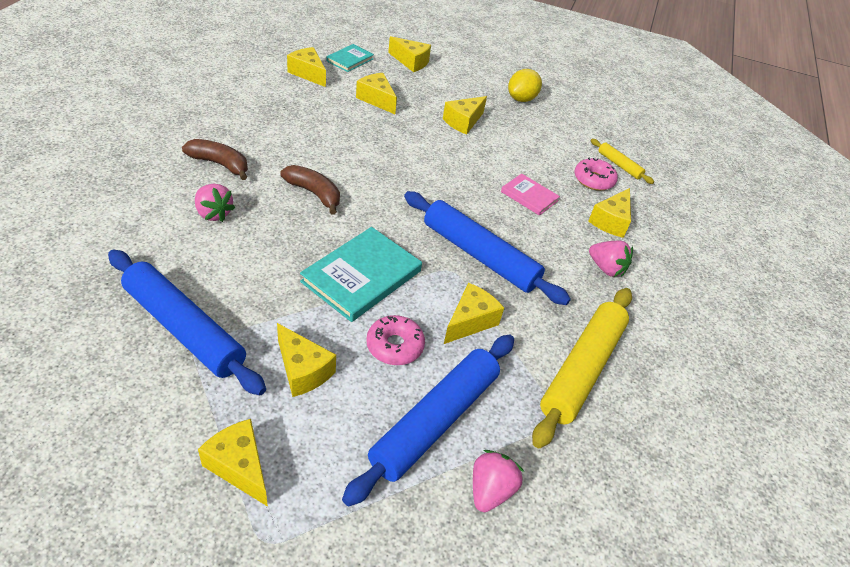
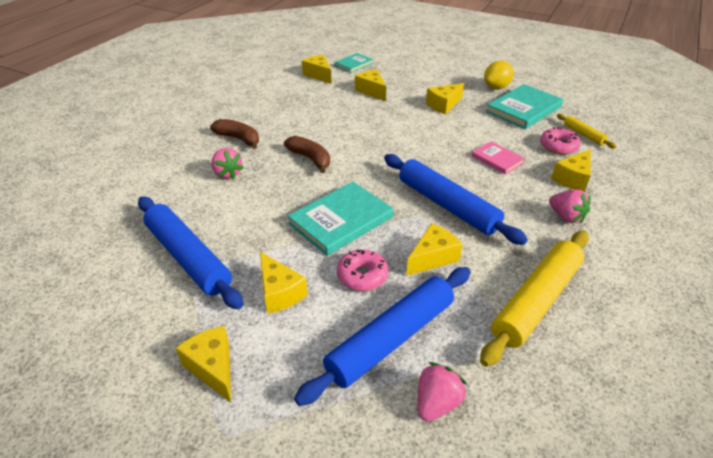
camera: 15 degrees right, 5 degrees down
(411, 62) = (404, 64): yellow cheese -> none
(553, 130) = (524, 109): none -> turquoise book

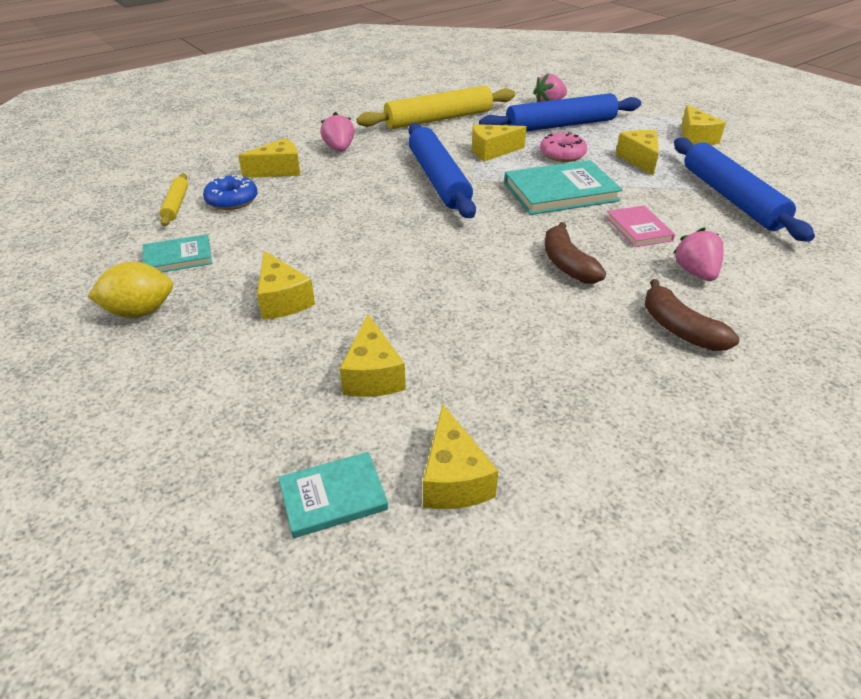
camera: 155 degrees left, 0 degrees up
(443, 105) = (282, 300): yellow cheese -> yellow cheese turned 75 degrees clockwise
(497, 159) = (326, 205): pink book -> pink book (639, 229)
(524, 109) = (178, 257): turquoise book -> turquoise book, size x0.57
(558, 146) = (232, 200): pink donut -> blue donut

